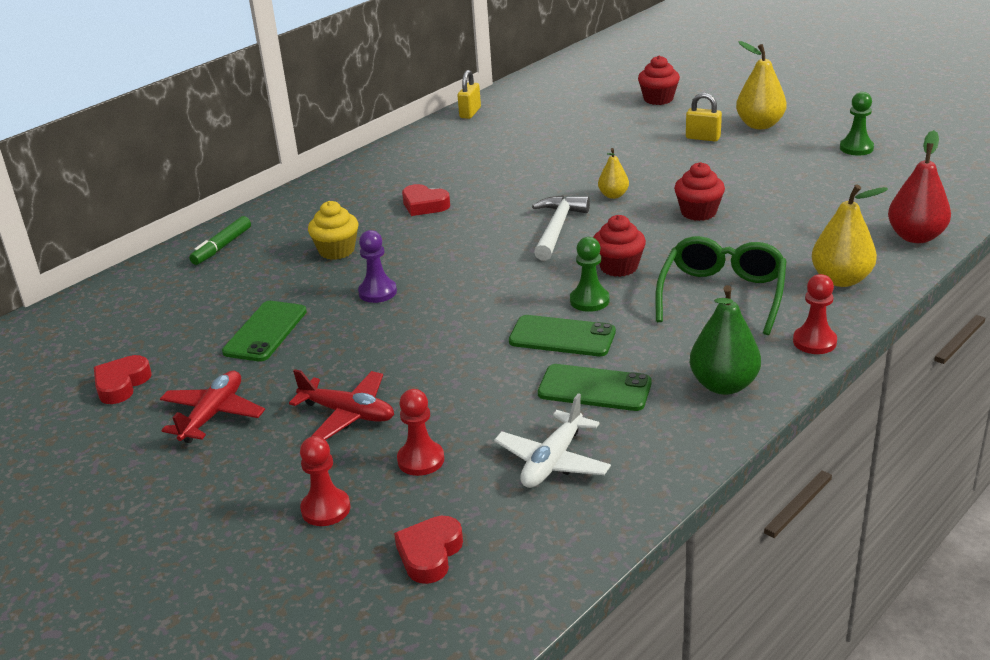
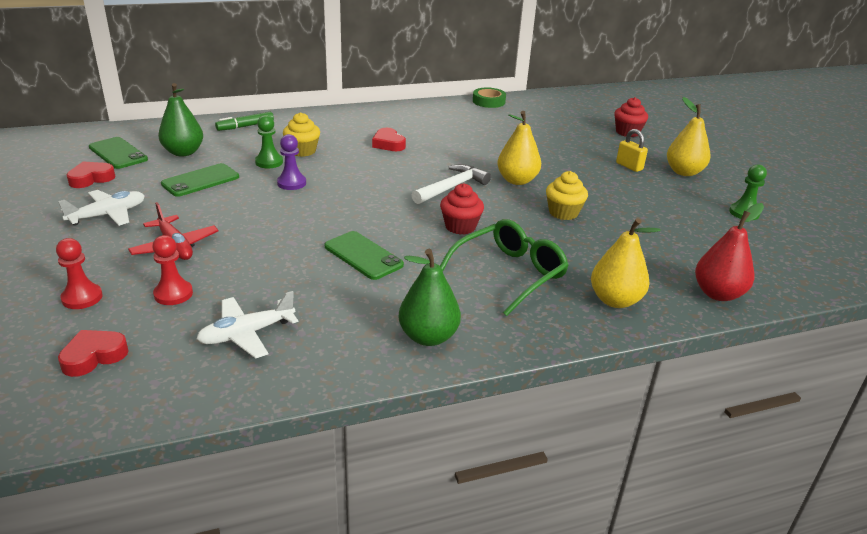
camera: 25 degrees right, 0 degrees up
(192, 308) = (183, 152): none -> green pear
(213, 415) = (108, 215): red plane -> white plane
(470, 113) = (488, 101): yellow padlock -> green tape
(589, 301) = (412, 240): green pawn -> green pawn (269, 162)
(594, 388) = (338, 298): green phone -> green phone (118, 153)
(613, 195) = (517, 180): yellow pear -> yellow pear, size x1.74
(698, 212) = (563, 213): red cupcake -> yellow cupcake
(814, 342) = (536, 336): red pawn -> none

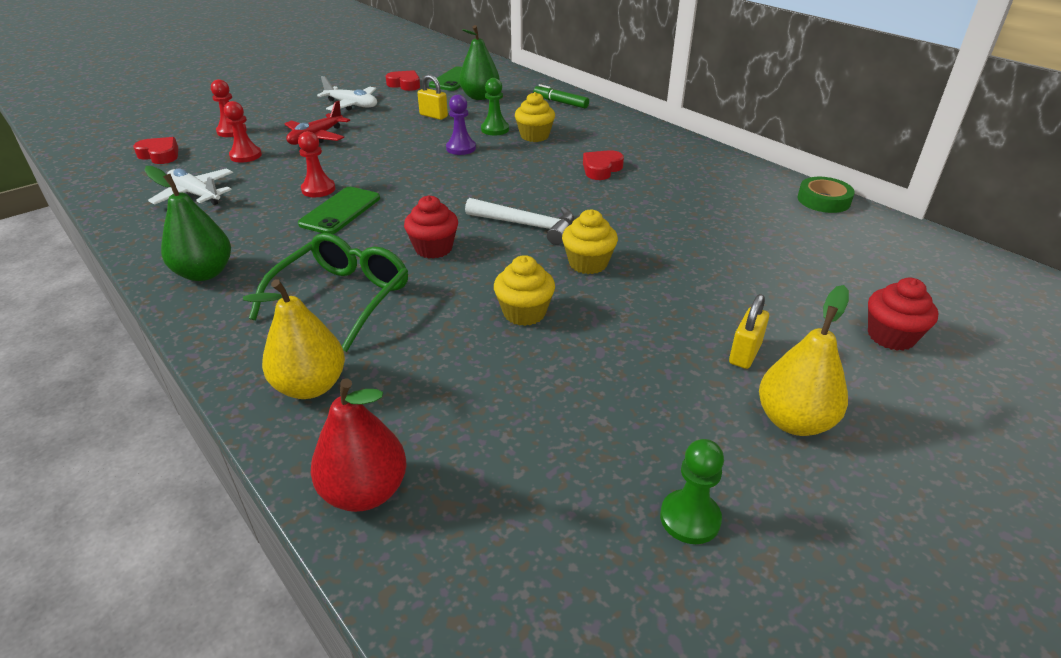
camera: 70 degrees right, 5 degrees up
(200, 180) = (433, 116): green phone -> yellow padlock
(307, 261) = (318, 189): none -> red pawn
(509, 274) = (342, 298): green glasses -> green glasses turned 90 degrees counterclockwise
(517, 180) = (588, 263): yellow pear -> yellow cupcake

